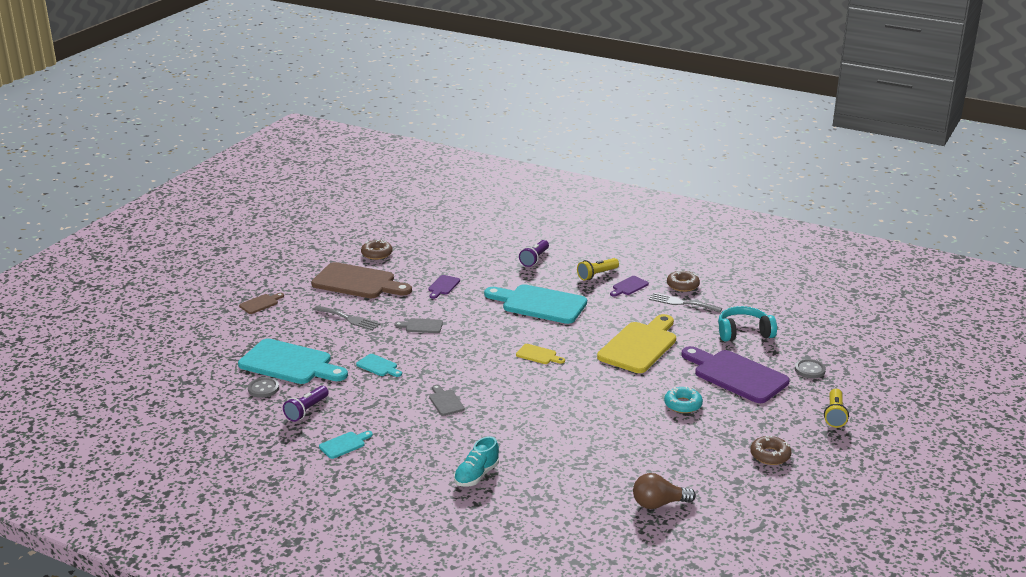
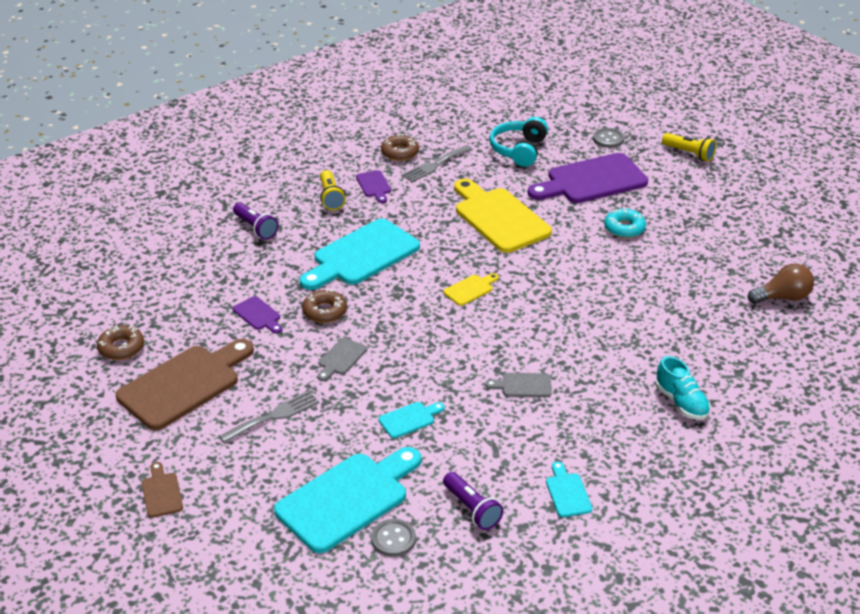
camera: 65 degrees left, 10 degrees up
(658, 504) = (782, 297): brown light bulb -> brown light bulb turned 120 degrees counterclockwise
(770, 455) = (734, 209): brown donut -> brown donut (324, 311)

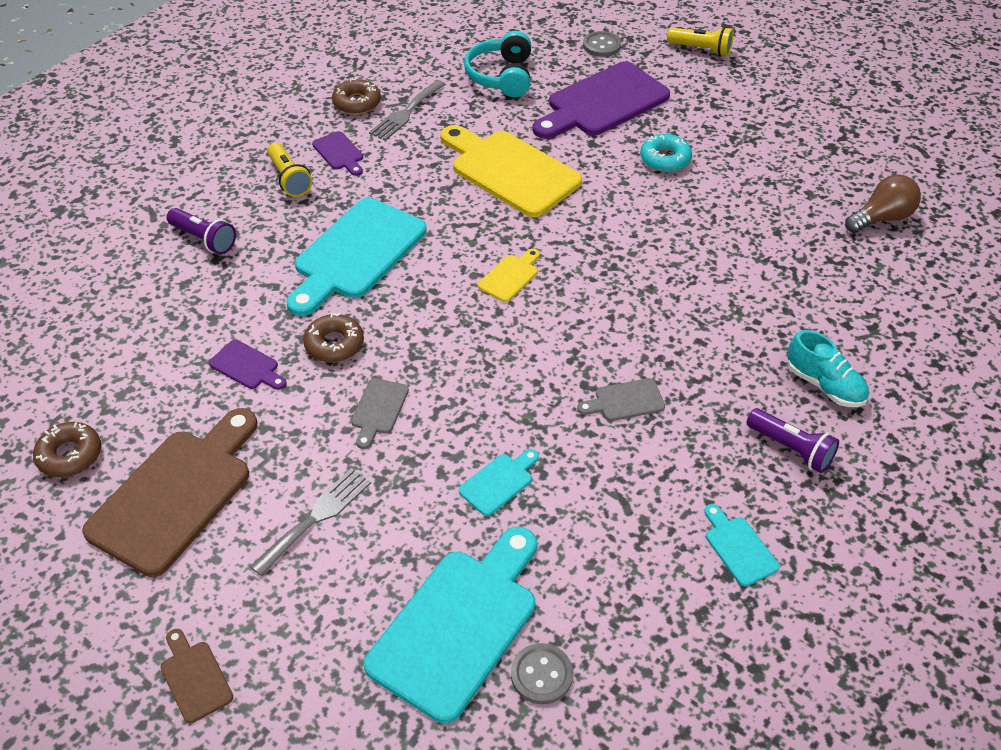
camera: 15 degrees left, 10 degrees up
(472, 509) = (627, 601): purple flashlight -> purple flashlight (791, 448)

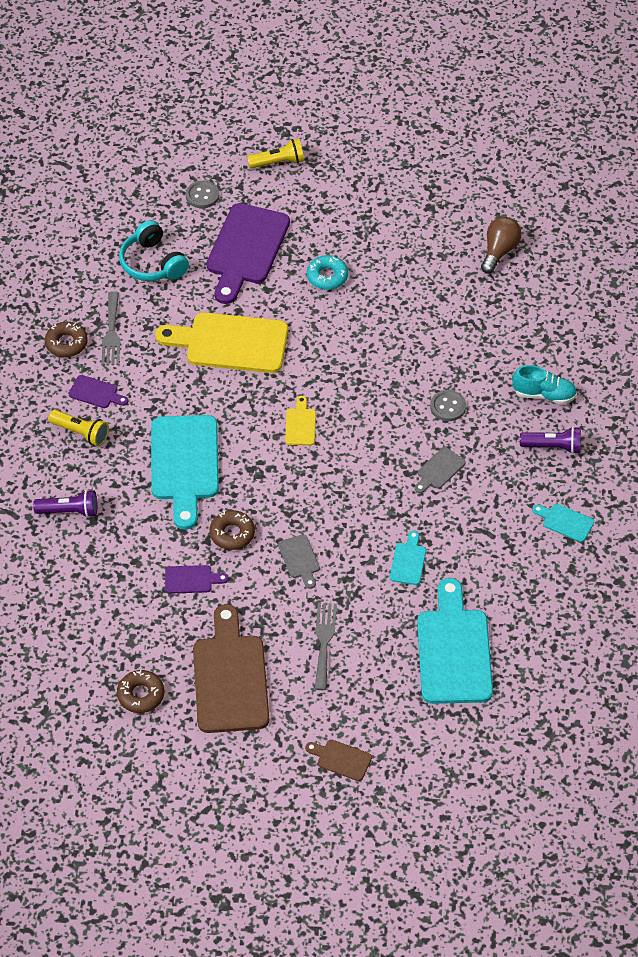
camera: 35 degrees left, 5 degrees up
(541, 675) = (516, 648): grey button -> grey button (448, 406)

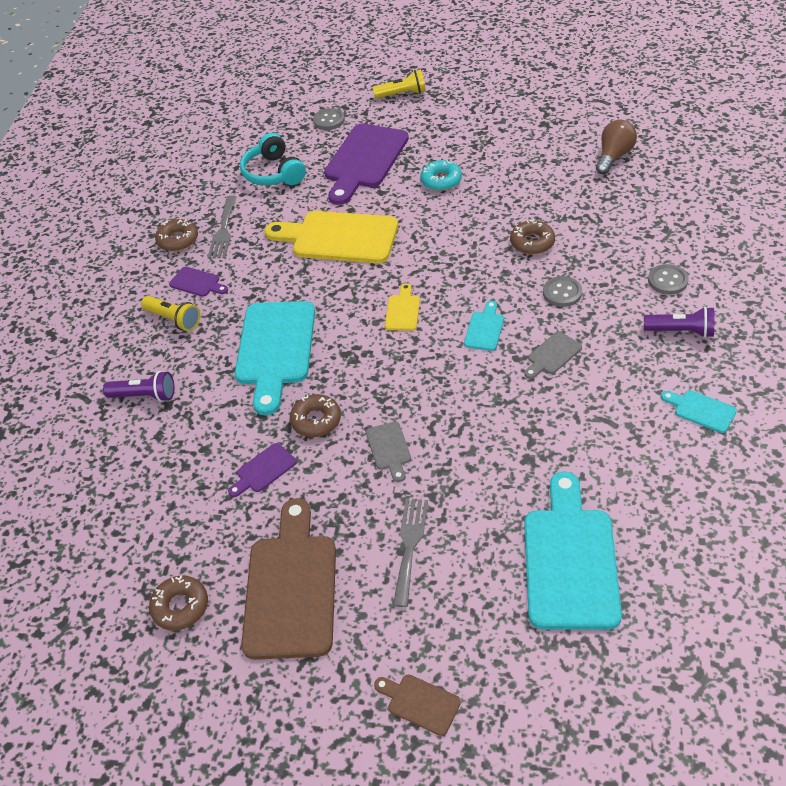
camera: 10 degrees right, 5 degrees down
(191, 580) = (263, 470): purple cutting board -> purple cutting board turned 135 degrees clockwise
(408, 561) = (515, 452): turquoise cutting board -> turquoise cutting board (485, 329)
(419, 351) = (532, 242): none -> brown donut
(544, 394) = (667, 281): turquoise shoe -> grey button

